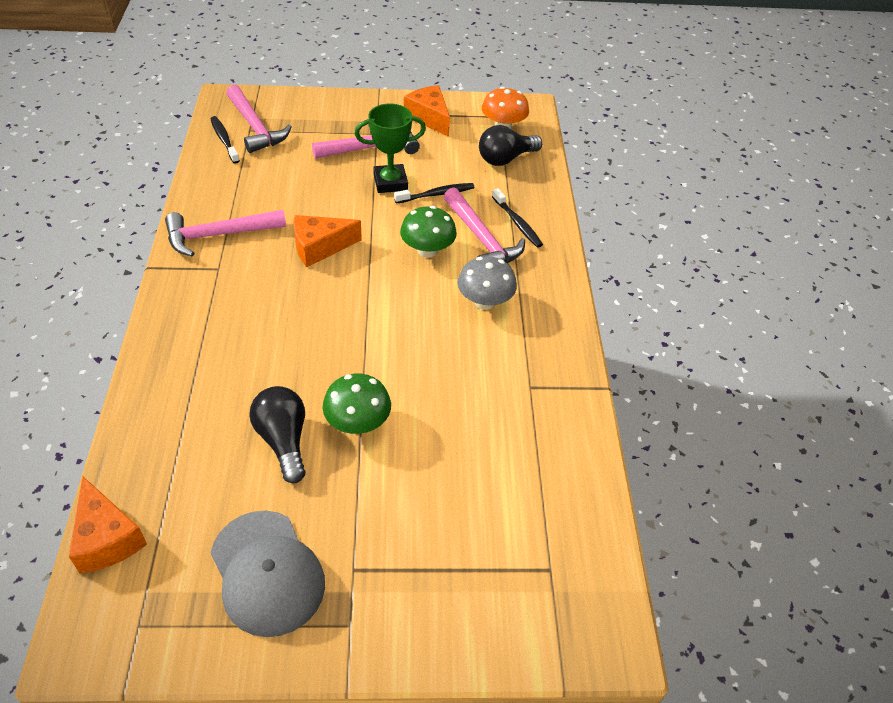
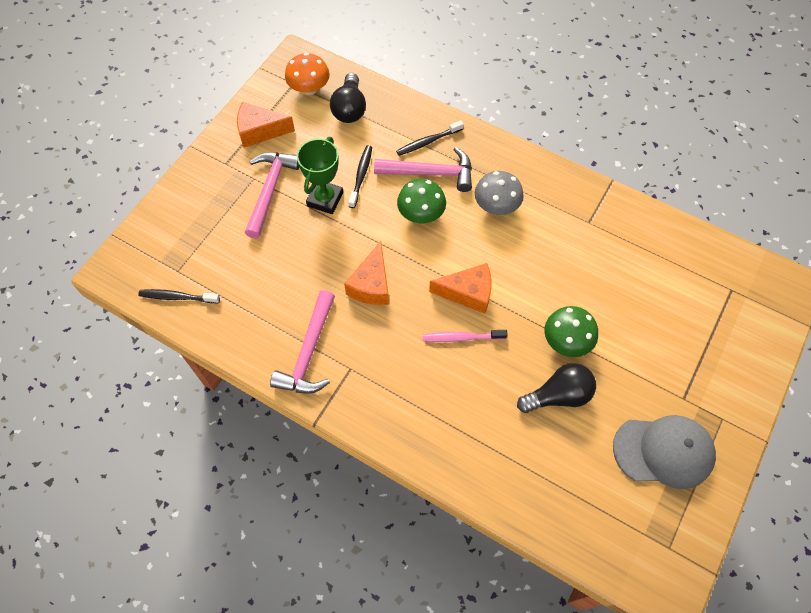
camera: 55 degrees left, 15 degrees up
(106, 538) = (588, 546): orange cheese -> orange cheese (468, 293)
(255, 127) = (177, 265): pink hammer -> none
(283, 440) = (558, 395): black light bulb -> black light bulb turned 150 degrees clockwise
(304, 334) = (461, 337): none -> pink toothbrush
(517, 223) = (428, 142): black toothbrush -> black toothbrush turned 150 degrees clockwise

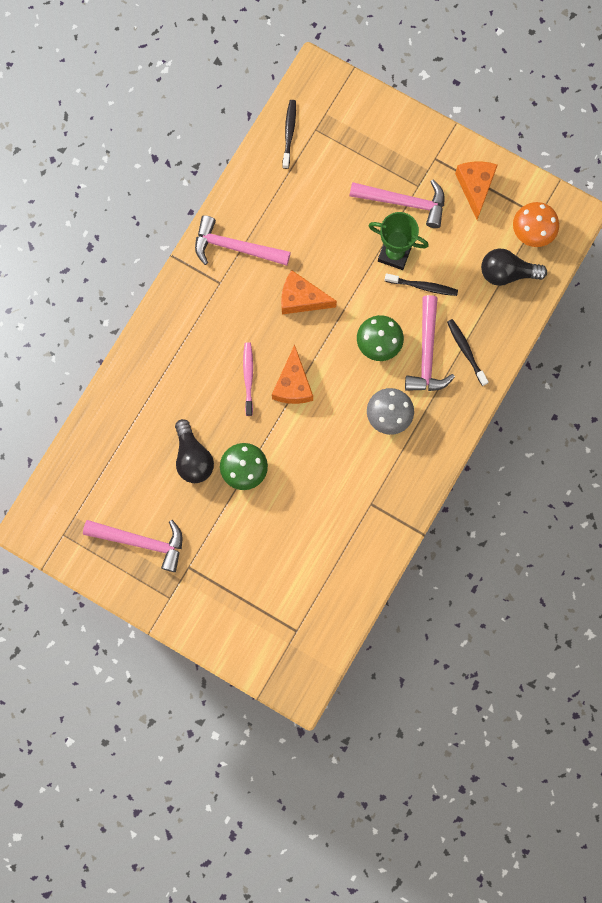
camera: 90 degrees right, 15 degrees up
(663, 451) = (141, 542): grey cap -> pink hammer

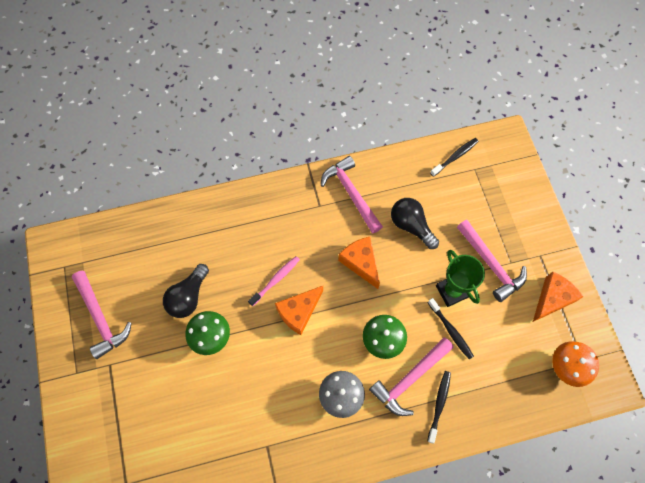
camera: 45 degrees right, 10 degrees down
(507, 273) = (521, 378): black light bulb -> black light bulb (411, 226)

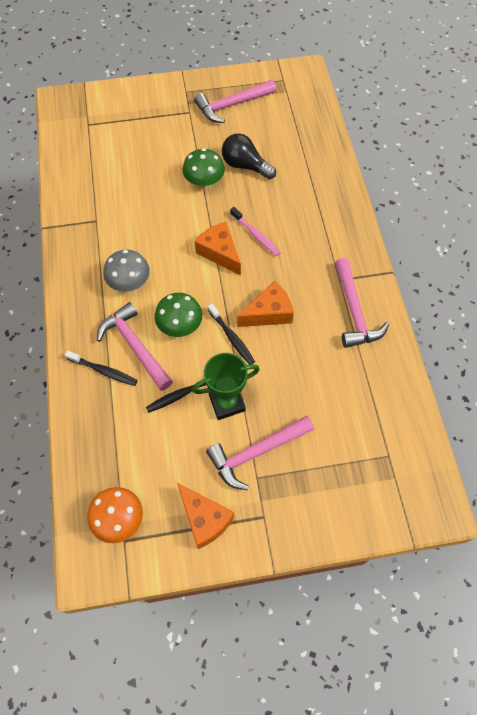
camera: 95 degrees right, 5 degrees down
(351, 193) = (354, 311): pink hammer -> pink hammer turned 105 degrees clockwise
(411, 226) = (311, 370): black light bulb -> none
(455, 157) = (406, 434): black toothbrush -> black toothbrush (232, 337)

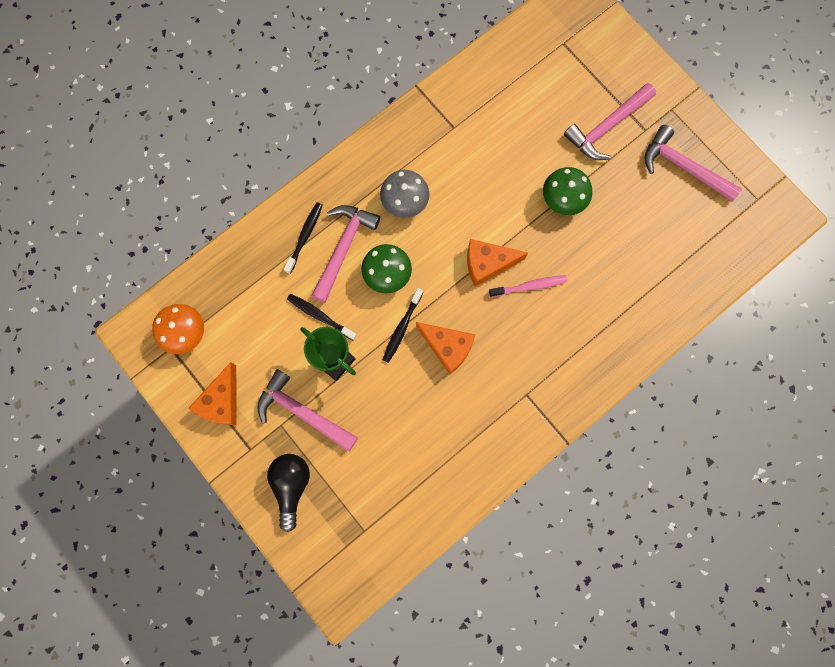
camera: 60 degrees right, 15 degrees up
(103, 371) = (304, 236): black toothbrush -> black toothbrush turned 150 degrees counterclockwise
(220, 253) = (487, 264): orange cheese -> orange cheese turned 120 degrees counterclockwise
(245, 166) = (610, 227): black light bulb -> black light bulb (291, 486)
(256, 235) = (529, 286): pink toothbrush -> pink toothbrush turned 120 degrees counterclockwise
(354, 311) = (497, 427): pink hammer -> pink hammer (606, 127)

